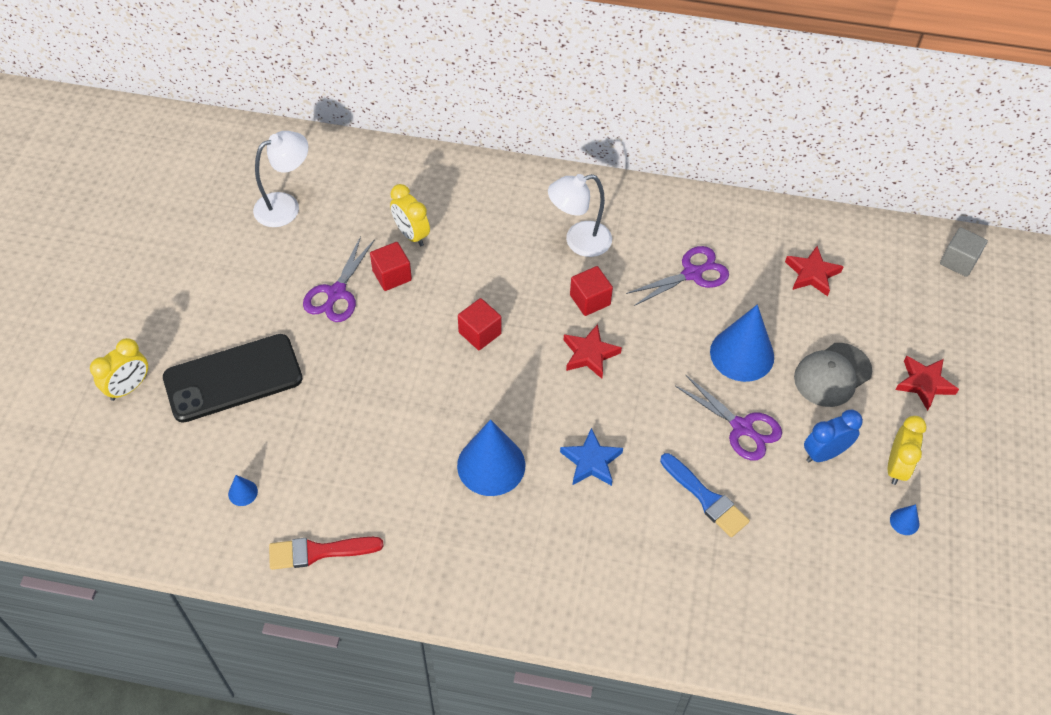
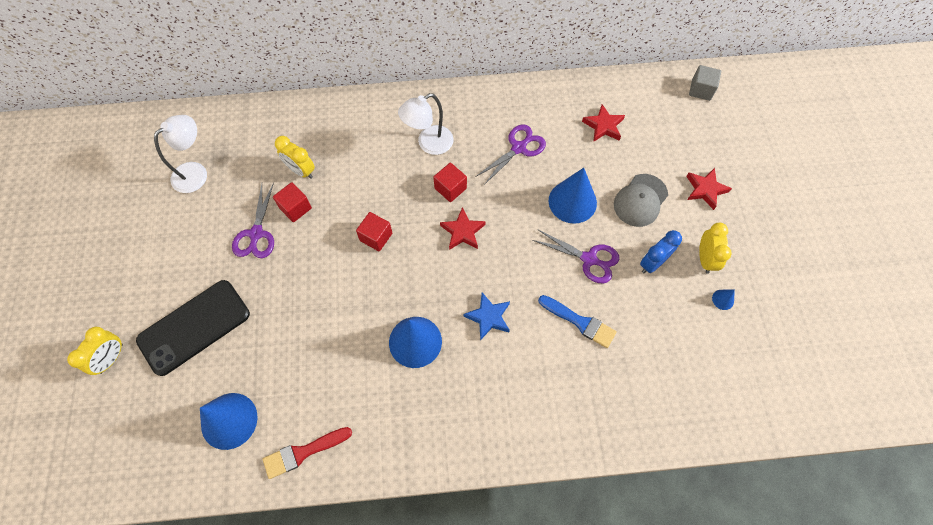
camera: 15 degrees left, 10 degrees up
(243, 492) = (229, 420): blue cone -> blue cone, size x2.38

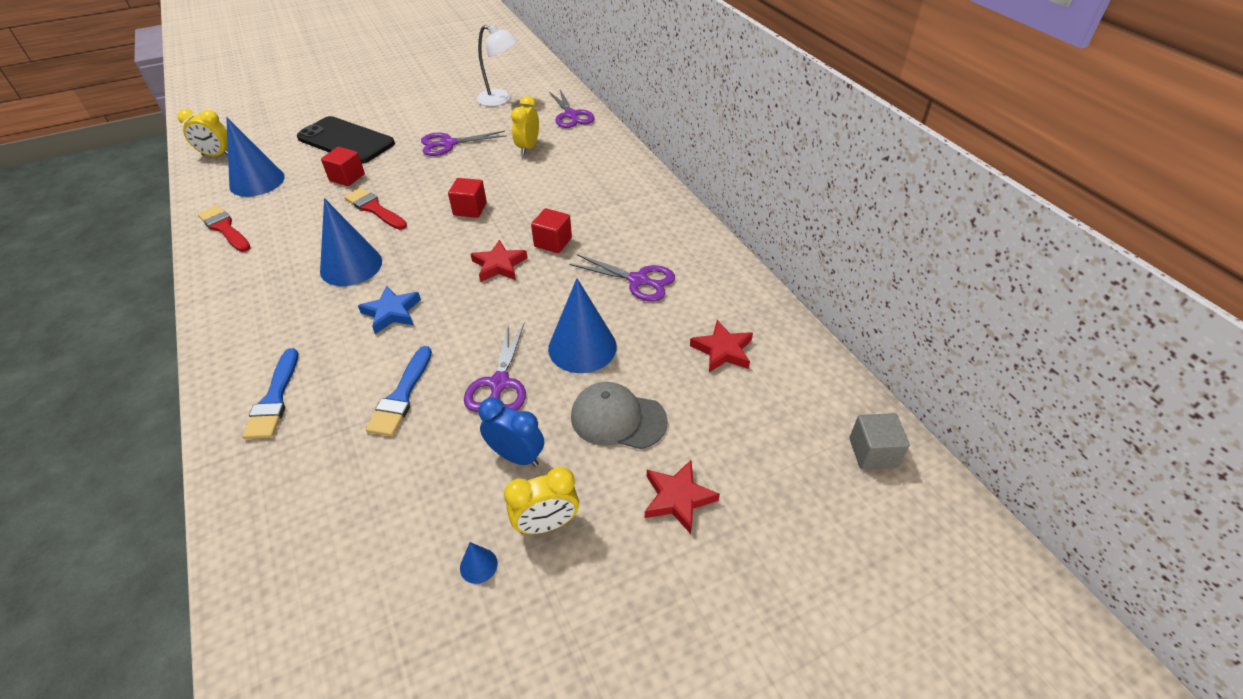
camera: 70 degrees right, 20 degrees down
(111, 358) = (311, 115): yellow clock -> yellow clock (217, 155)
(264, 123) = (571, 115): none -> purple scissors
(295, 208) = (485, 155): red cube -> red cube (347, 177)
(337, 314) = (374, 209): none -> red brush
(429, 144) = (604, 213): white lamp -> none
(554, 409) = (274, 399): none -> blue brush

